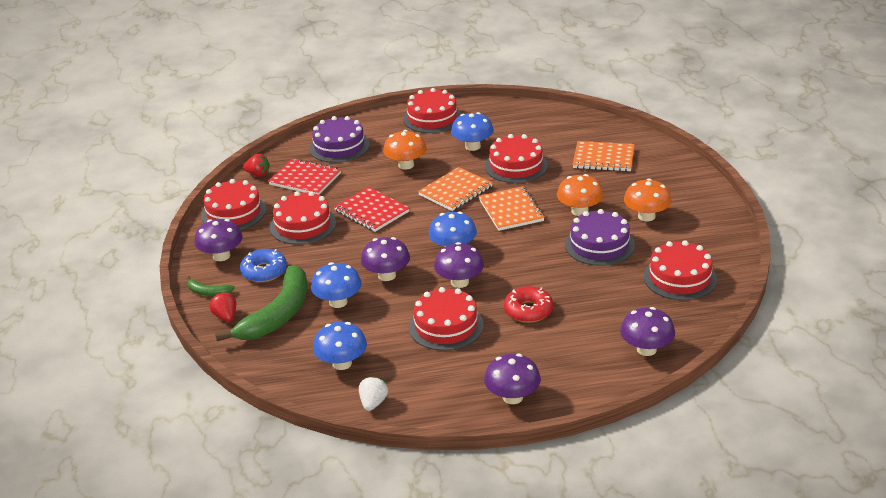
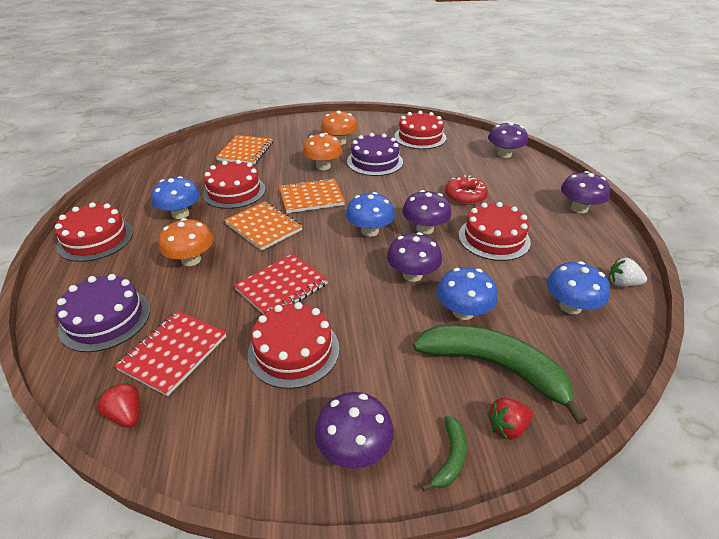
camera: 90 degrees left, 5 degrees up
(233, 212) = (231, 441): red cake -> none
(258, 174) = (126, 415): red strawberry -> red strawberry turned 60 degrees counterclockwise
(264, 271) = (399, 388): blue donut -> none

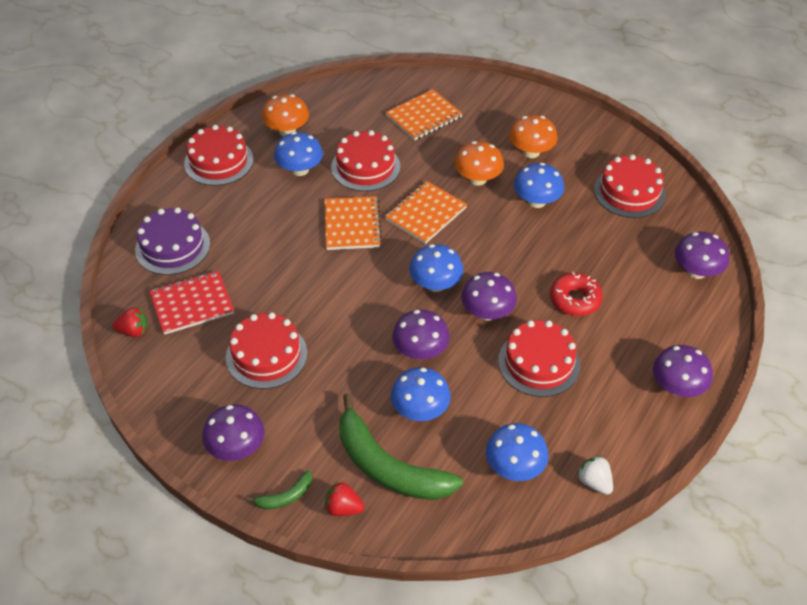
camera: 40 degrees right, 10 degrees up
(126, 415) = (134, 331): red strawberry -> red strawberry turned 90 degrees clockwise
(191, 260) = (268, 226): orange mushroom -> orange mushroom (287, 131)
(282, 287) = (309, 295): red notebook -> none
(311, 197) = (425, 214): orange notebook -> orange notebook turned 75 degrees counterclockwise
(374, 161) = (536, 201): purple cake -> blue mushroom
(494, 367) = (387, 466): green banana -> green banana turned 150 degrees clockwise

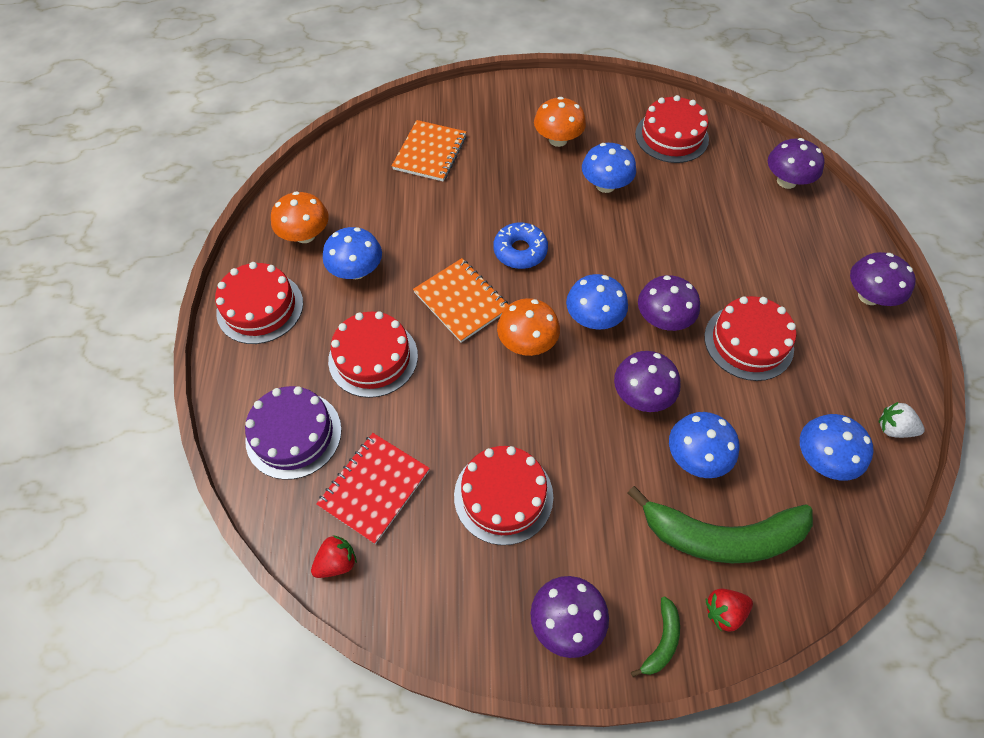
camera: 35 degrees left, 10 degrees up
(365, 167) = (420, 233): red cake -> red cake (373, 358)
(425, 214) = (520, 251): orange notebook -> blue donut
(477, 179) = (535, 190): orange mushroom -> orange mushroom (527, 342)
(575, 300) = (721, 262): red donut -> none

